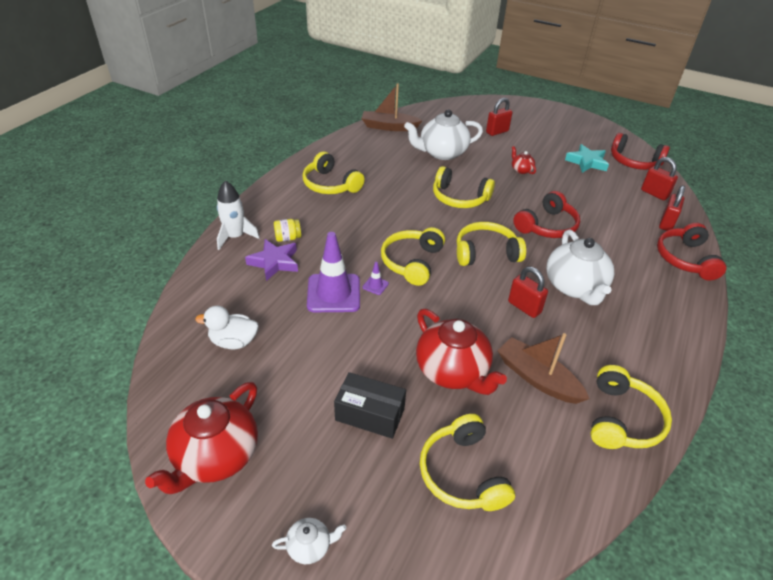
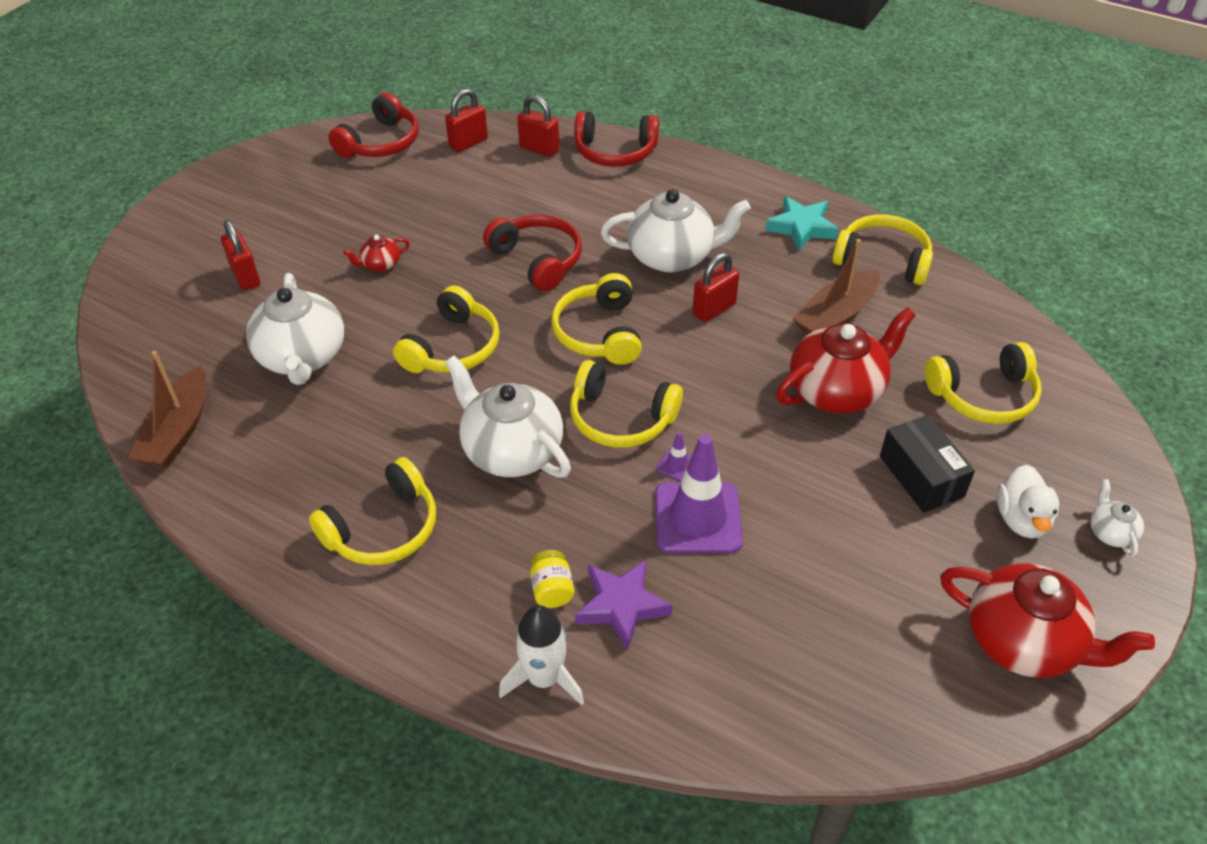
camera: 85 degrees left, 5 degrees up
(234, 342) = (817, 646): white duck -> white duck (1021, 519)
(370, 414) = (921, 476): black box -> black box turned 45 degrees counterclockwise
(383, 221) = (511, 450): none -> white teapot
(587, 162) = (372, 189): turquoise star -> turquoise star (801, 227)

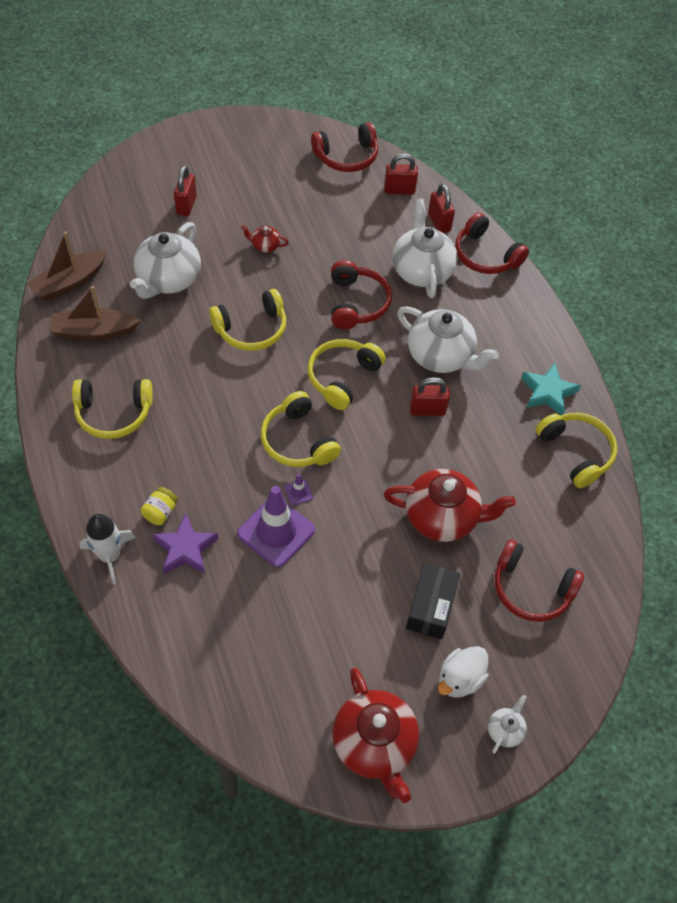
camera: 35 degrees right, 10 degrees up
(511, 450) = (219, 416): white teapot -> white teapot (421, 270)
(836, 316) = (499, 468): brown boat -> brown boat (94, 331)
(983, 395) = (531, 588): yellow headphones -> red headphones

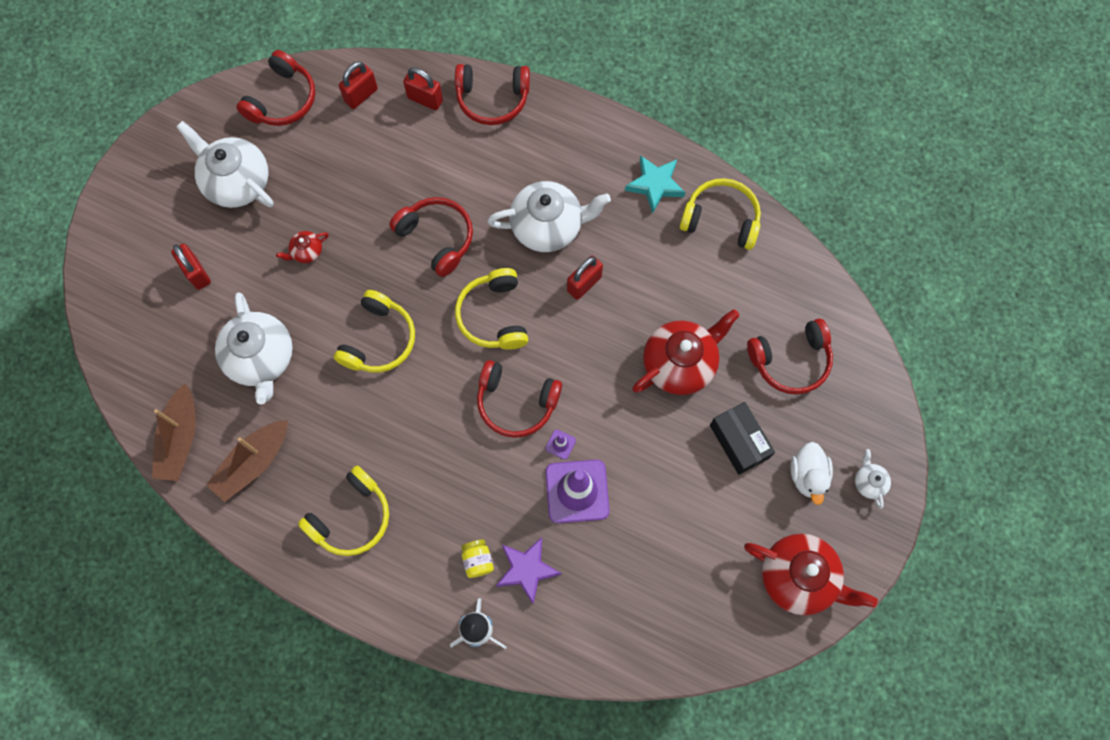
camera: 40 degrees left, 15 degrees up
(298, 441) = (516, 402): yellow headphones -> red headphones
(421, 270) = (456, 159): white teapot -> white teapot (236, 182)

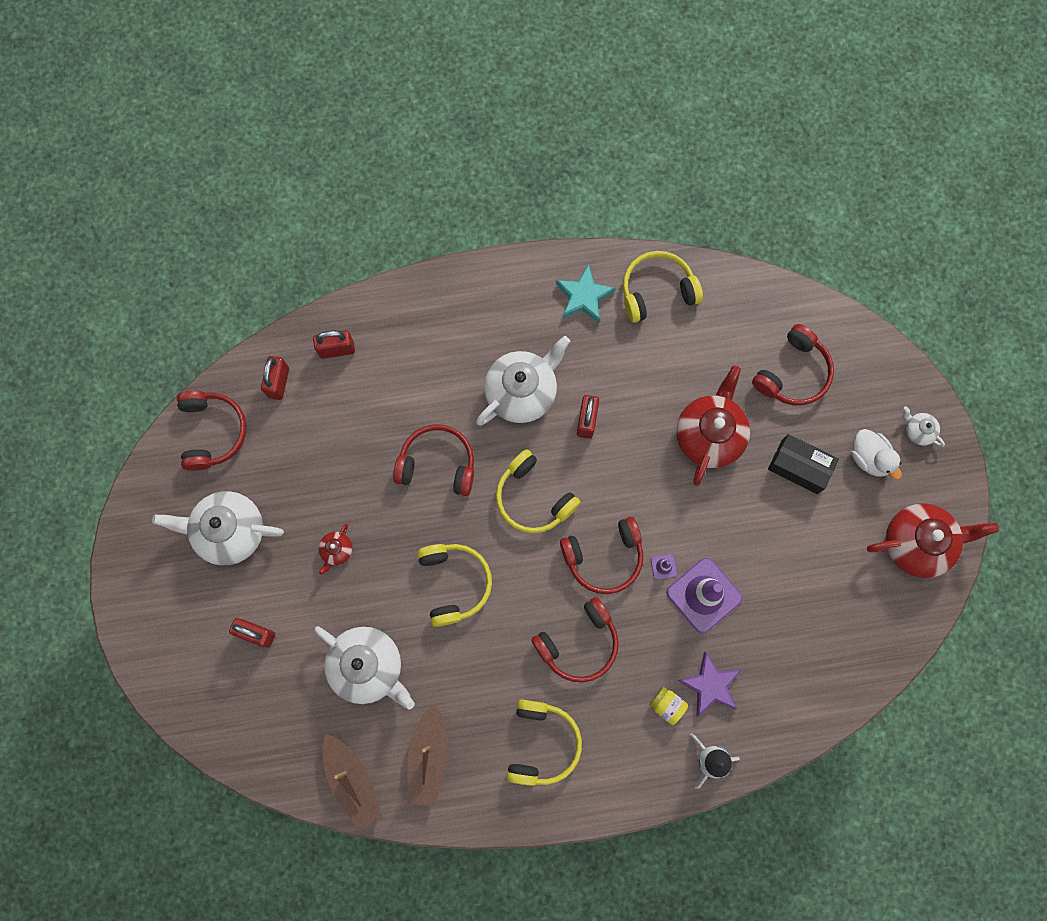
camera: 35 degrees left, 5 degrees up
(492, 99) = (394, 311): red headphones -> red headphones (579, 643)

